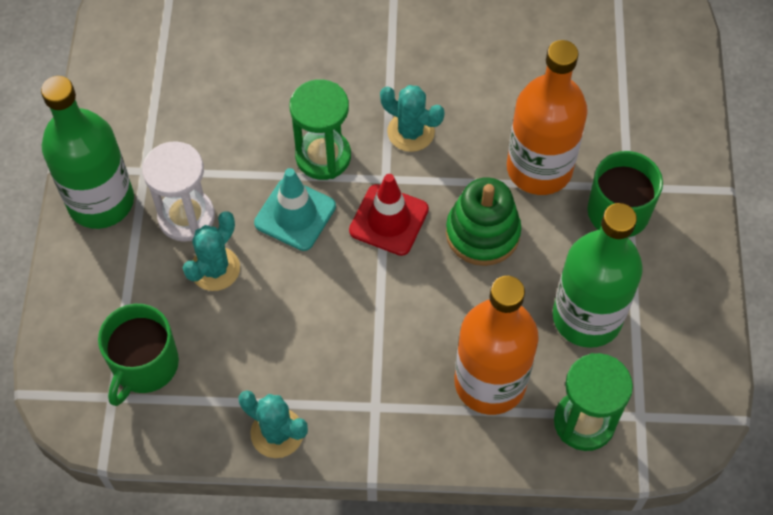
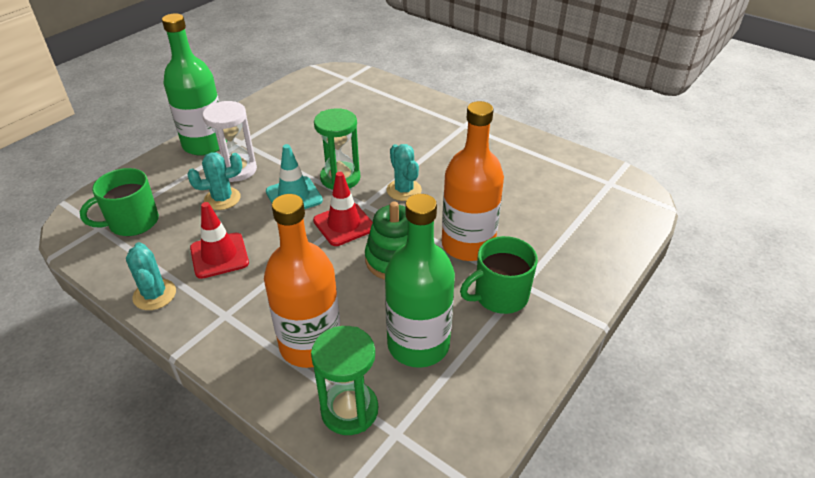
camera: 35 degrees right, 20 degrees down
(294, 344) = (219, 255): none -> red traffic cone

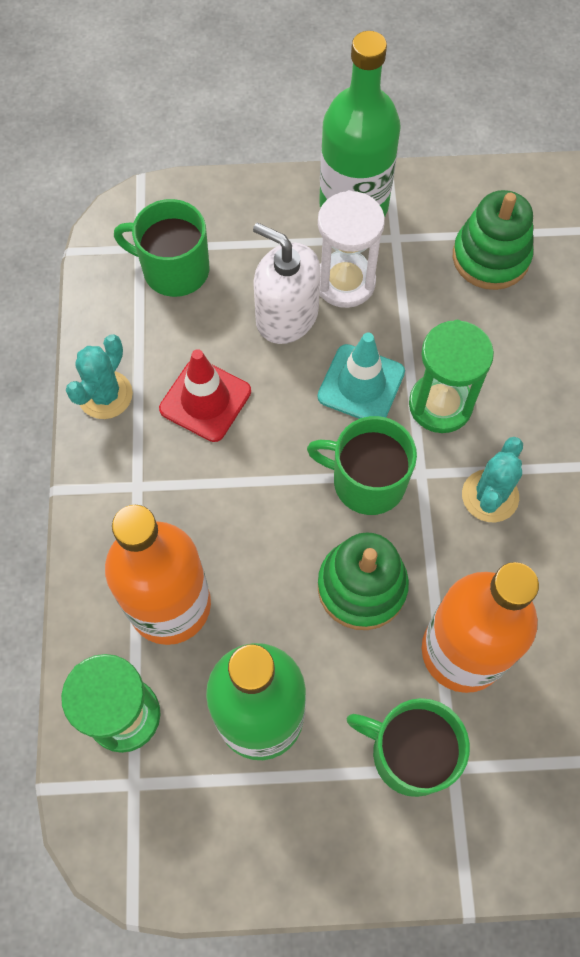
camera: 50 degrees right, 25 degrees up
(222, 199) = (286, 316): turquoise cactus -> white soap dispenser
(295, 123) = (490, 257): none -> green stacking toy
(344, 224) = (366, 481): red traffic cone -> green mug

